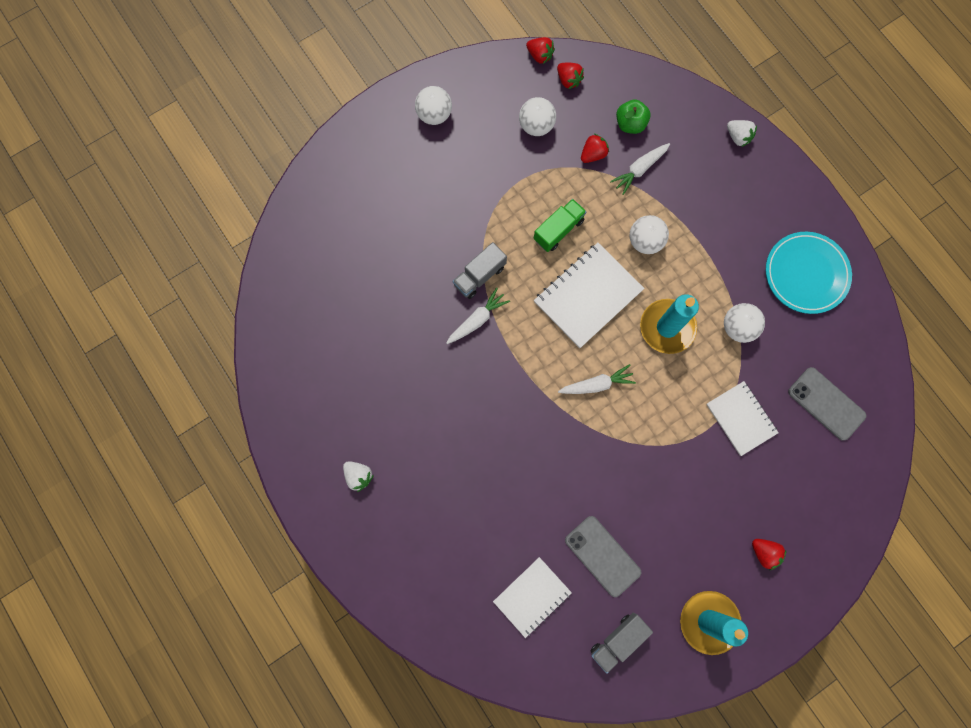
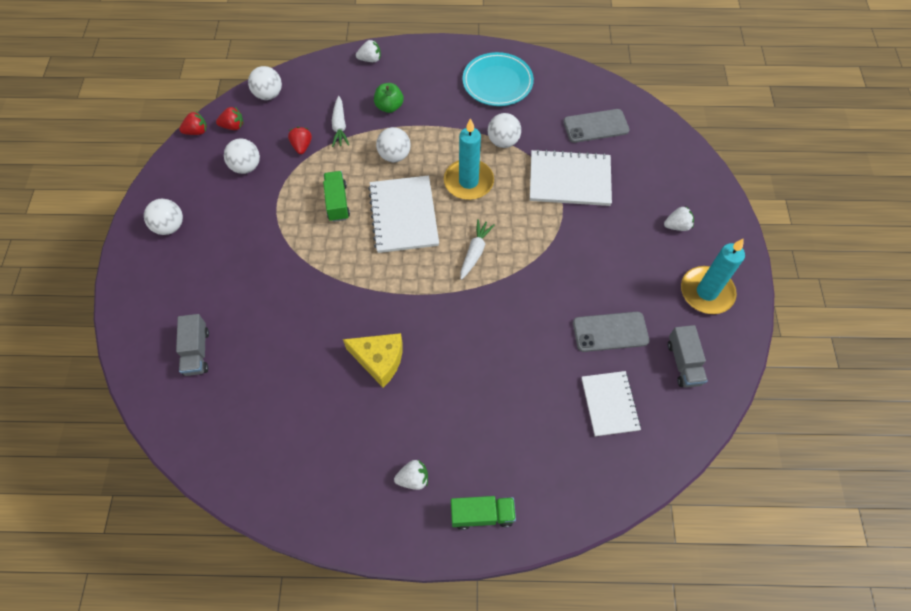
camera: 55 degrees left, 15 degrees down
(366, 550) = (482, 515): none -> green truck
(437, 377) = (379, 360): none -> yellow cheese
(477, 320) = (358, 301): white carrot -> none
(479, 276) = (324, 277): grey truck -> grey truck (197, 352)
(625, 81) = (268, 94): none -> white ball
(630, 124) = (302, 111): green apple -> green apple (389, 107)
(741, 418) = (569, 180): white notebook -> white notebook, size x1.52
(764, 553) = (677, 226): red strawberry -> white strawberry

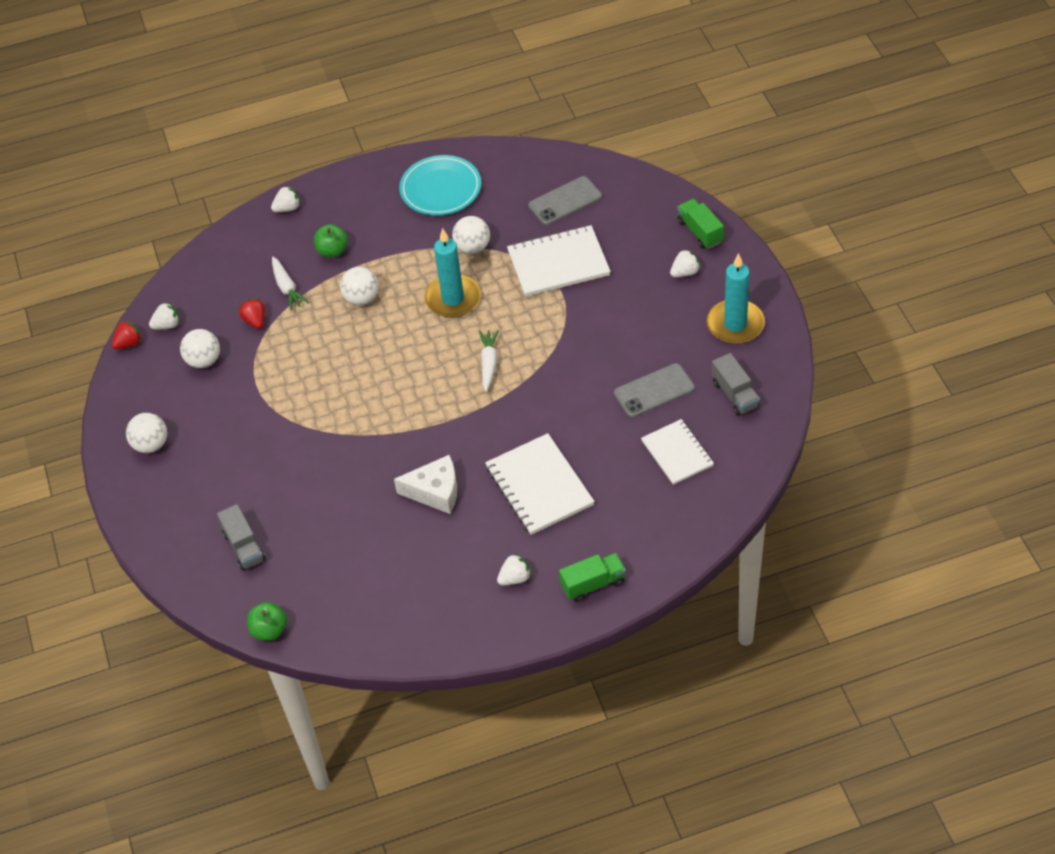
camera: 15 degrees left, 10 degrees down
(179, 444) = (269, 630): none -> green apple
(233, 126) = (167, 325): red strawberry -> white strawberry
(268, 94) = (190, 280): white ball -> none
(337, 202) = (322, 363): green truck -> green truck (700, 232)
(379, 360) = (435, 491): yellow cheese -> white cheese
(403, 215) = (398, 353): white notebook -> white notebook (539, 486)

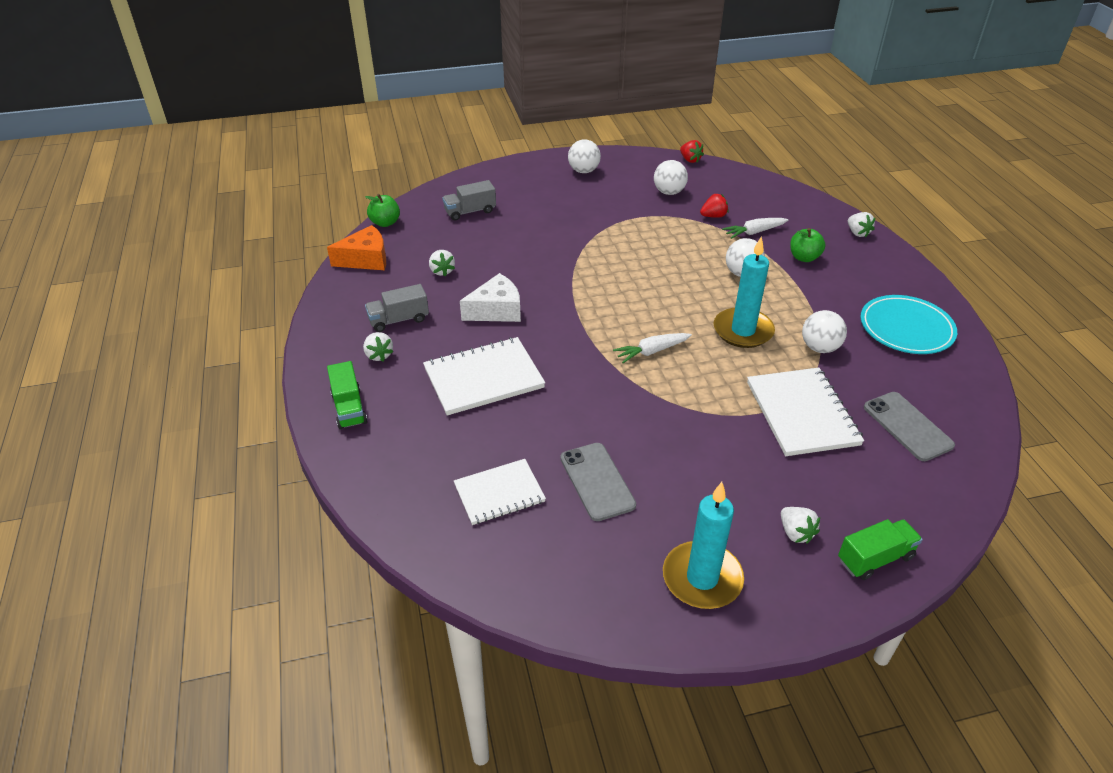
camera: 90 degrees right, 10 degrees down
(167, 325) = (709, 175): white strawberry -> white strawberry (442, 271)
(348, 631) = (366, 259): none -> orange cheese
(435, 491) = (496, 310): white cheese -> white cheese turned 120 degrees counterclockwise
(489, 363) = (652, 351): white carrot -> white carrot turned 150 degrees clockwise
(735, 394) = (580, 562): grey truck -> grey truck (398, 320)

